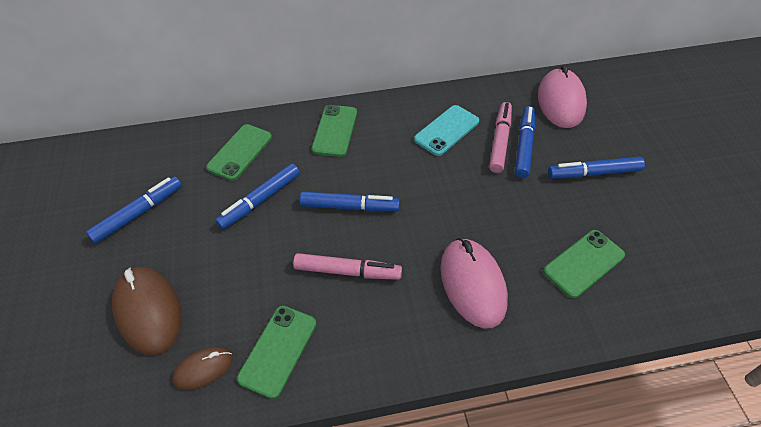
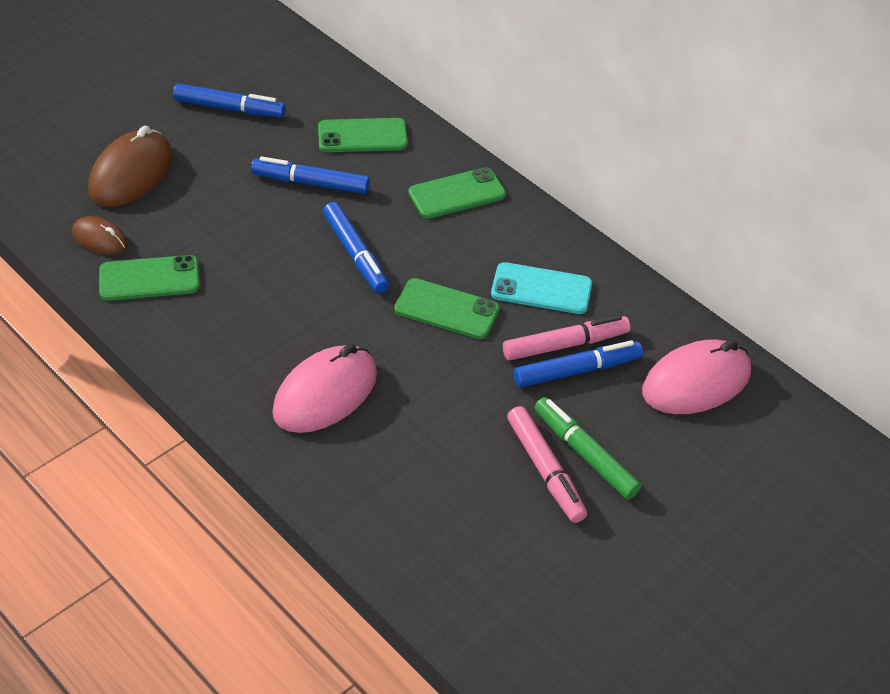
camera: 55 degrees right, 5 degrees down
(347, 271) = (271, 288): pink marker -> pink marker (545, 470)
(584, 263) = (426, 483): green phone -> green phone (446, 309)
(594, 173) = (585, 454): blue marker -> green marker

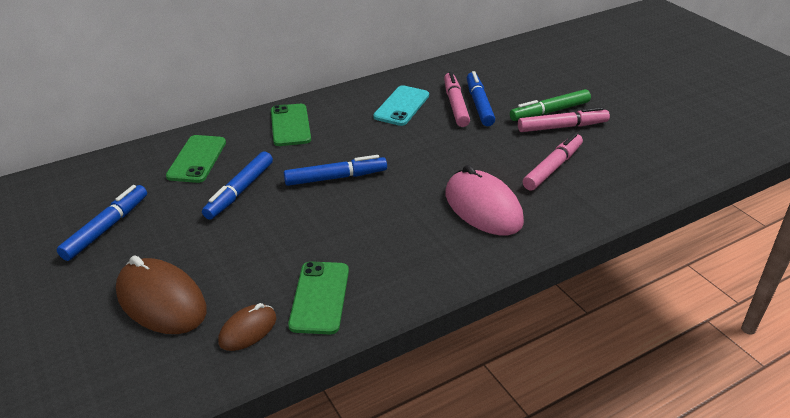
camera: 75 degrees left, 10 degrees down
(433, 461) = (552, 168): none -> pink marker
(446, 309) = (409, 144): green phone -> none
(696, 382) = (496, 69): pink mouse -> none

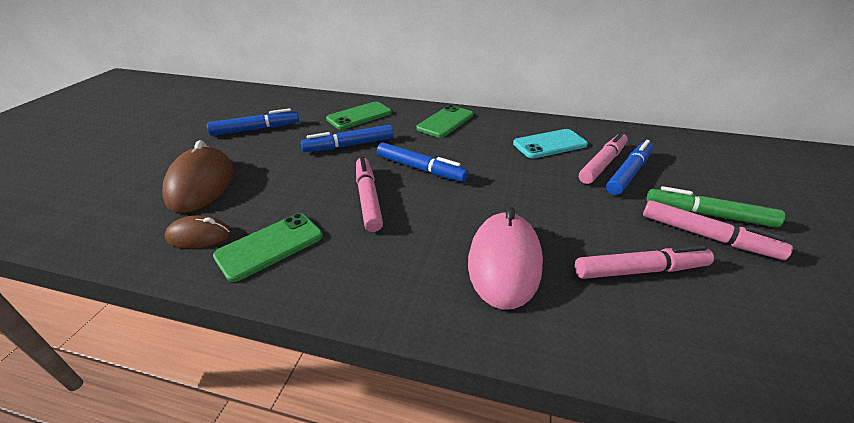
camera: 45 degrees right, 0 degrees up
(334, 223) = (368, 199): none -> pink marker

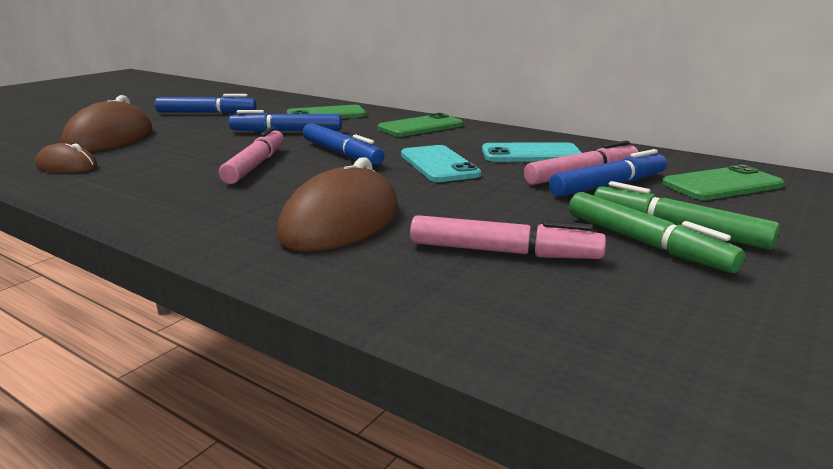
camera: 20 degrees right, 15 degrees down
(270, 246) = (119, 180): green phone -> green phone (722, 184)
(502, 170) = (438, 164): none -> turquoise phone
(504, 263) = (341, 223): pink mouse -> brown mouse
(706, 236) = (645, 243): pink marker -> green marker

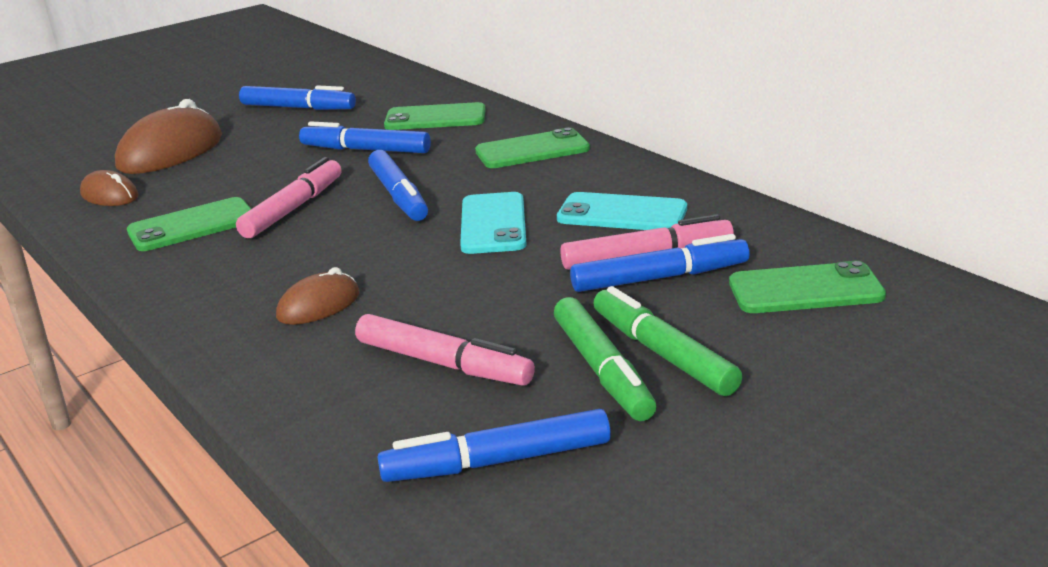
camera: 20 degrees right, 5 degrees up
(166, 180) = (192, 226): none -> green phone
(341, 223) = (319, 305): brown mouse -> brown mouse, size x0.55
(648, 320) = (498, 462): none -> blue marker

